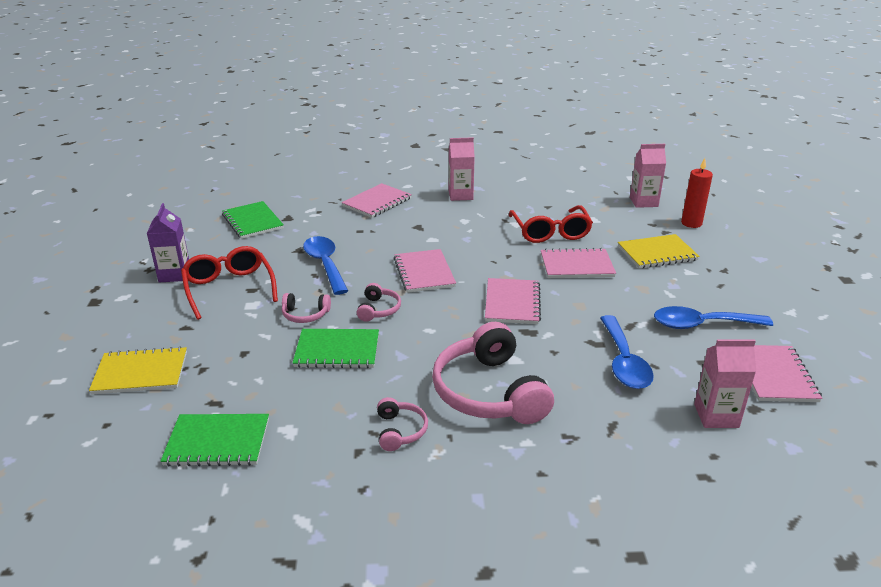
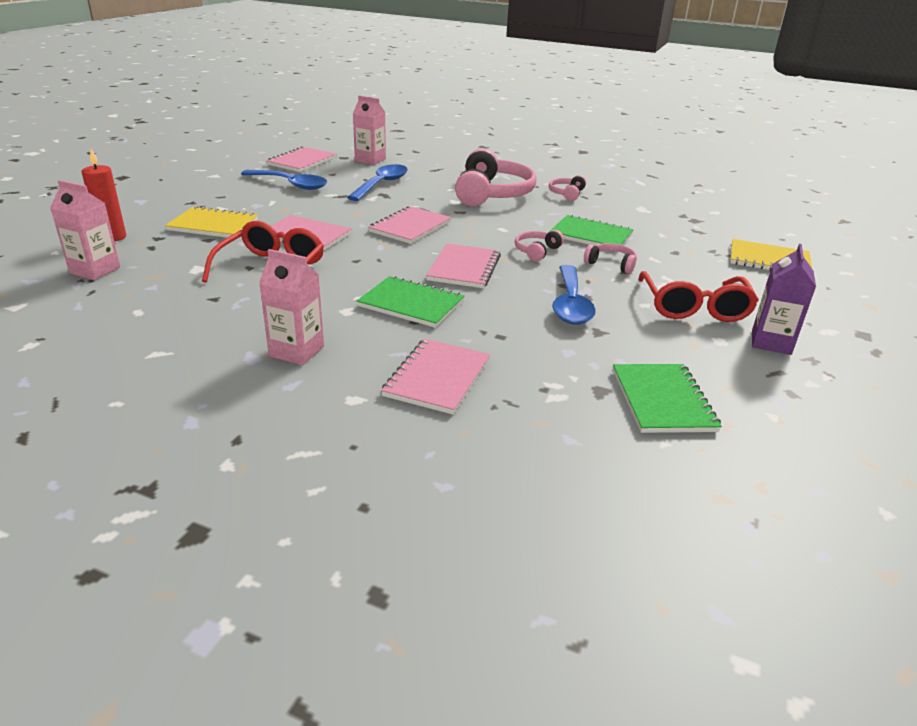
camera: 155 degrees left, 0 degrees up
(217, 442) = (693, 214): green notebook -> green notebook (411, 304)
(377, 202) = (437, 378): pink notebook -> pink notebook turned 45 degrees counterclockwise

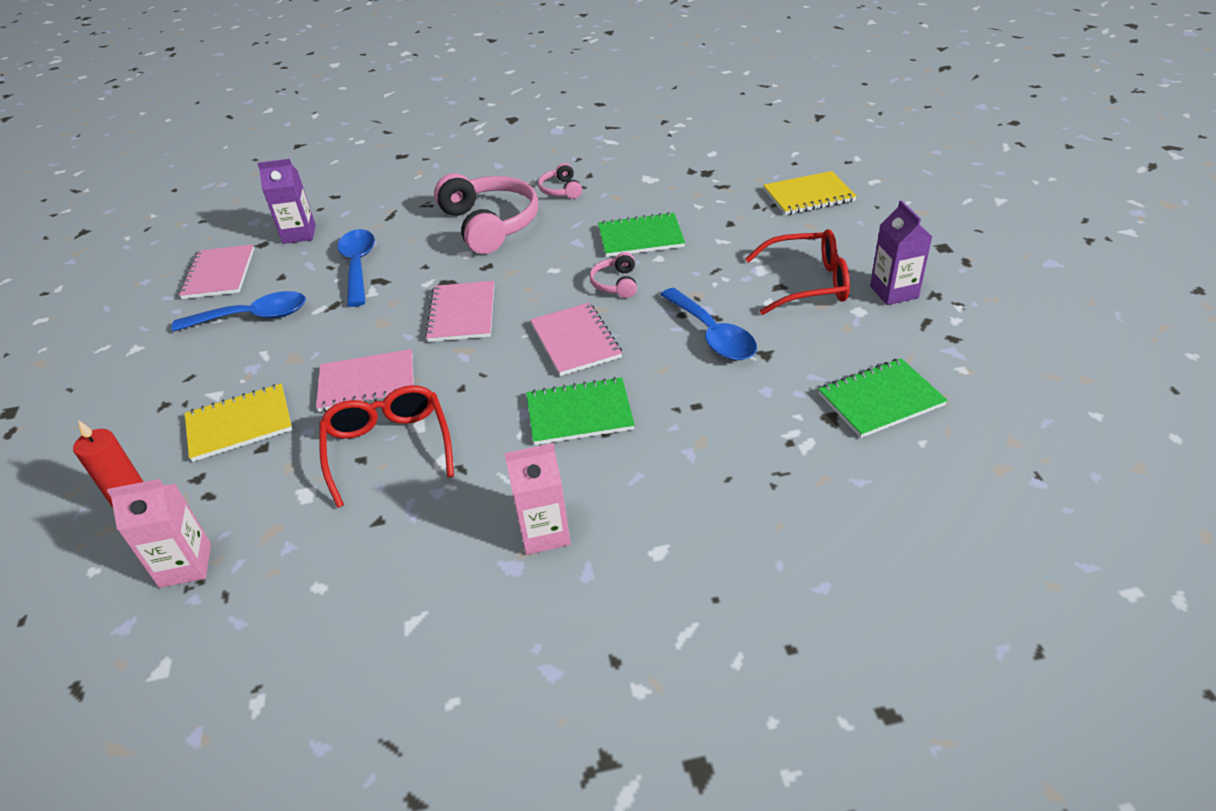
camera: 30 degrees left, 10 degrees up
(370, 160) = (299, 234): pink carton -> purple carton
(437, 378) = (698, 484): pink notebook -> none
(611, 264) = (695, 266): pink headphones -> none
(662, 400) = (880, 400): green notebook -> green notebook turned 75 degrees counterclockwise
(694, 307) = (806, 283): red glasses -> red glasses turned 60 degrees counterclockwise

